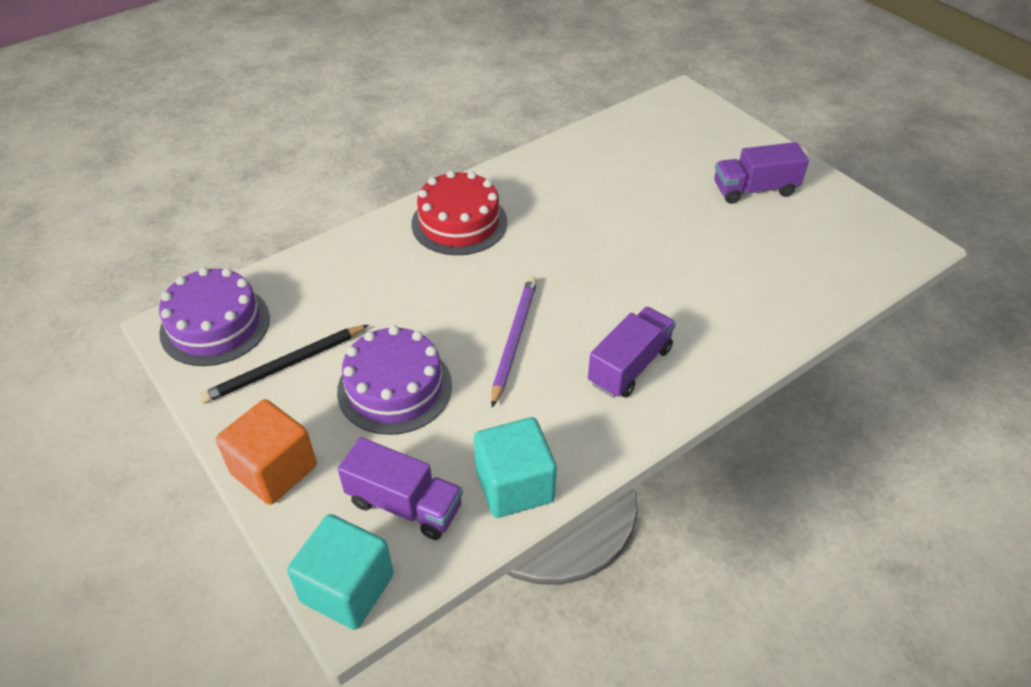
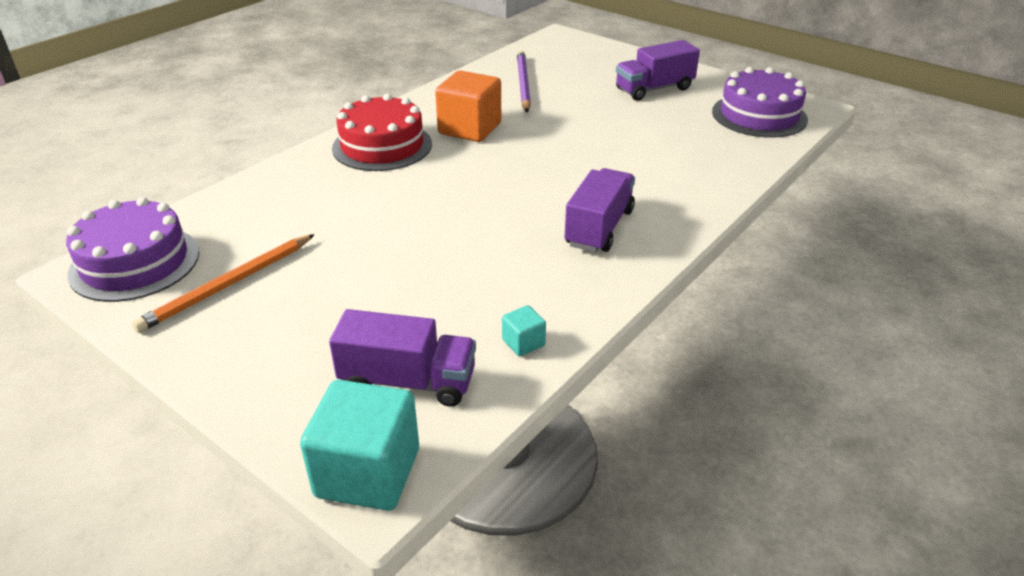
camera: 15 degrees left, 10 degrees down
(274, 470) = (243, 378): orange cube -> orange cube (470, 129)
(284, 366) = (228, 285): black pencil -> orange pencil
(394, 388) = (360, 283): purple cake -> purple cake (759, 115)
(514, 339) = (474, 225): purple pencil -> purple pencil (523, 84)
(514, 485) = (523, 343): turquoise cube -> turquoise cube, size x0.45

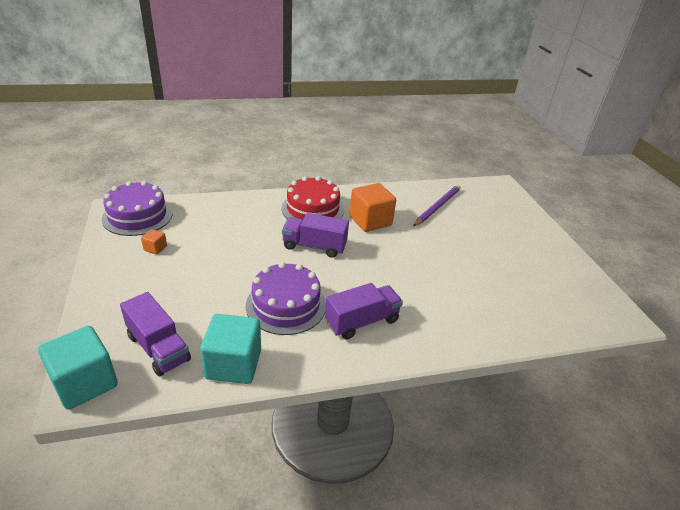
camera: 35 degrees right, 0 degrees up
(228, 285) = (155, 248): orange pencil -> orange cube
(523, 343) = (233, 364): turquoise cube -> turquoise cube, size x2.20
(654, 89) = (519, 249): purple truck -> purple truck (314, 246)
(759, 115) = (573, 304): purple cake -> purple cake (286, 305)

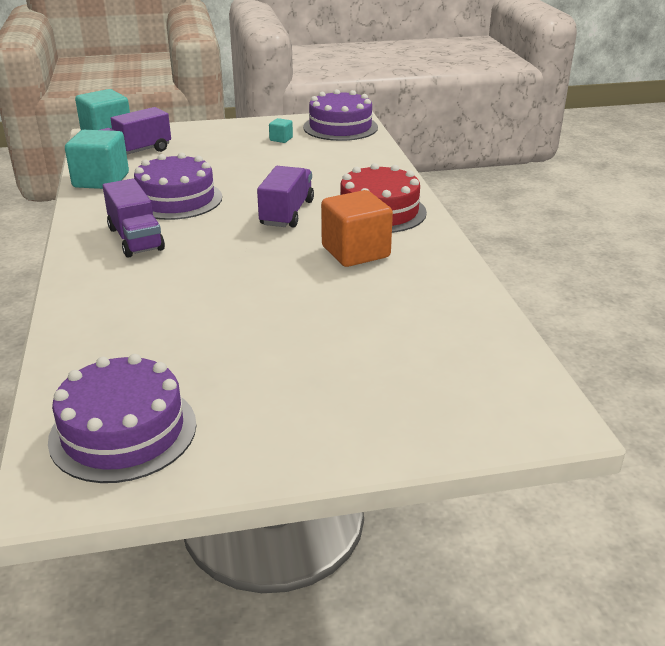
camera: 95 degrees right, 5 degrees down
(155, 248) = (281, 139): orange cube -> turquoise cube
(437, 207) = (417, 317): purple pencil -> none
(574, 300) = (123, 431): none -> purple cake

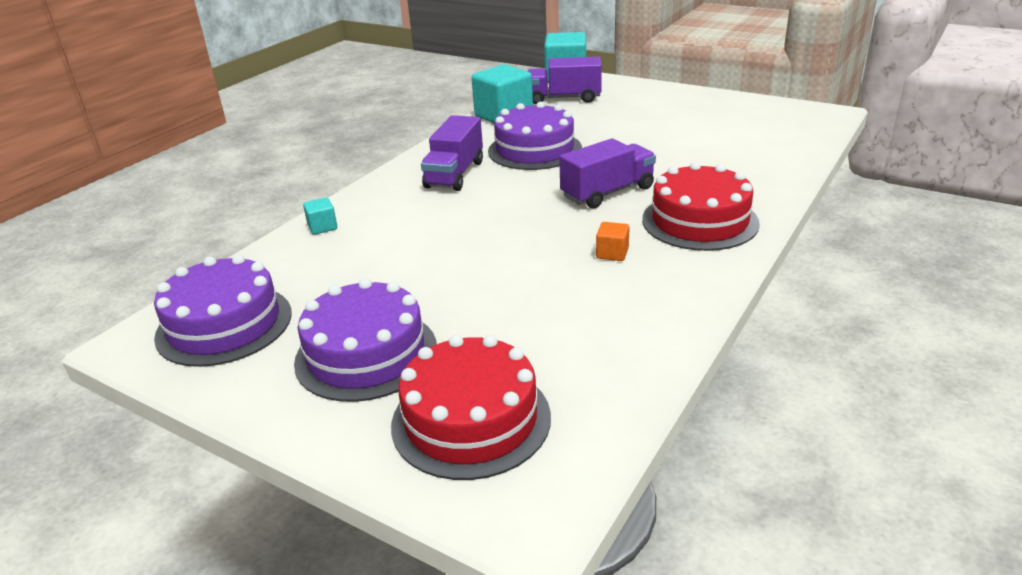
camera: 45 degrees right, 0 degrees up
(281, 139) = (714, 117): turquoise cube -> turquoise cube (322, 227)
(340, 127) = (797, 120): purple cake -> purple cake (366, 354)
(355, 252) = (612, 253): orange cube -> orange cube, size x0.45
(433, 390) = (471, 420): none -> red cake

